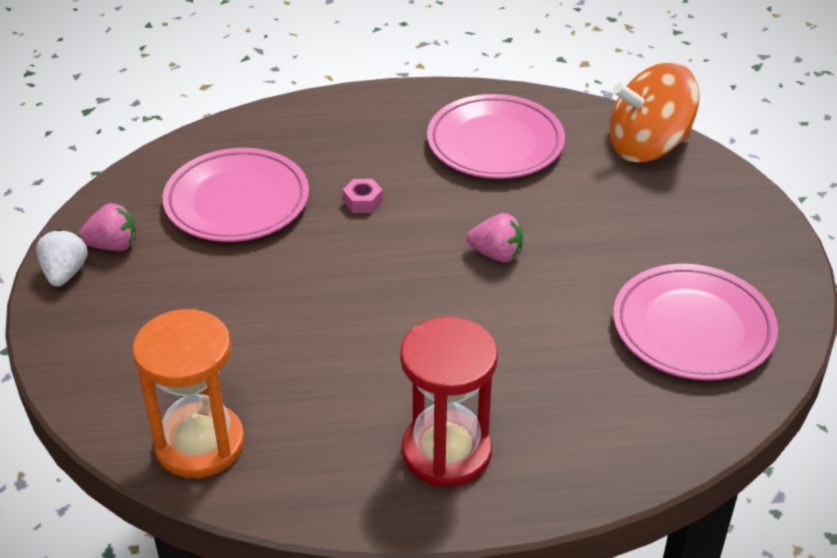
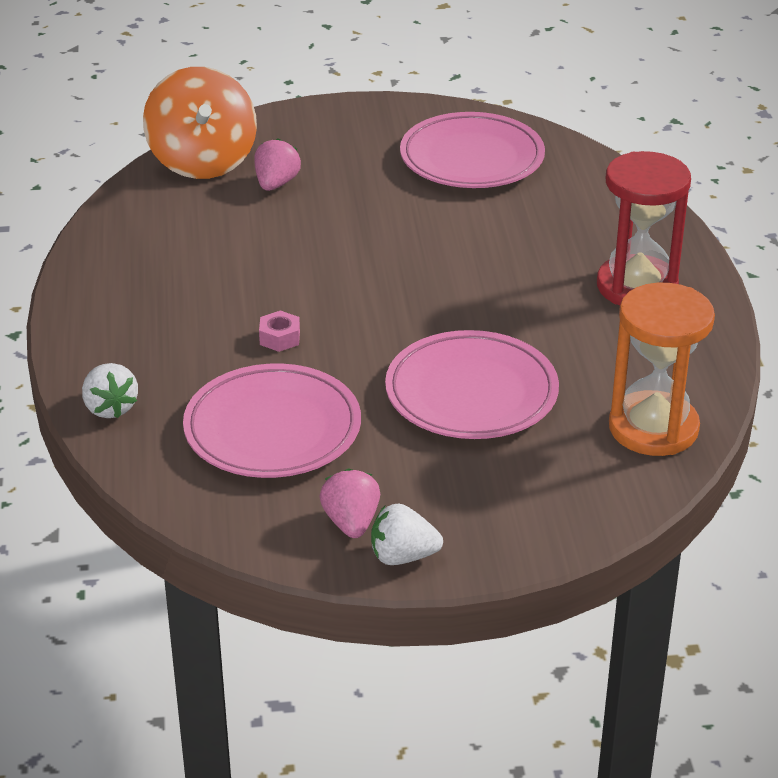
camera: 90 degrees left, 5 degrees down
(276, 121) = (110, 408): none -> white strawberry
(495, 143) = (183, 250): pink plate -> pink plate (471, 393)
(496, 254) = (371, 254): pink strawberry -> pink strawberry (276, 184)

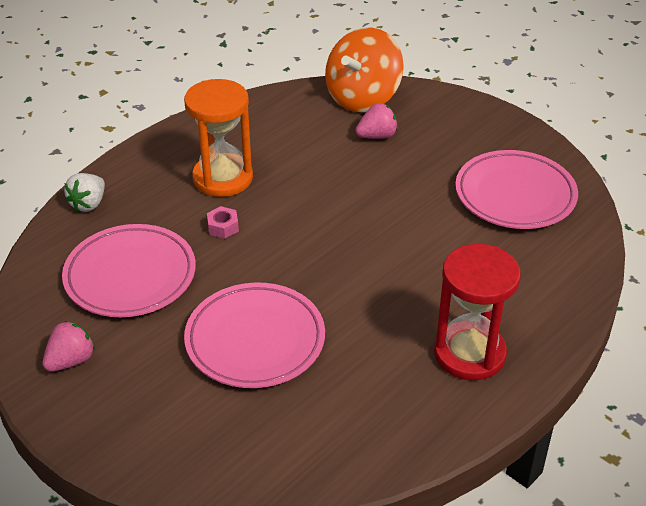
camera: 50 degrees right, 5 degrees up
(403, 556) = (57, 403): white strawberry -> none
(653, 428) = (312, 453): orange hourglass -> orange hourglass (223, 178)

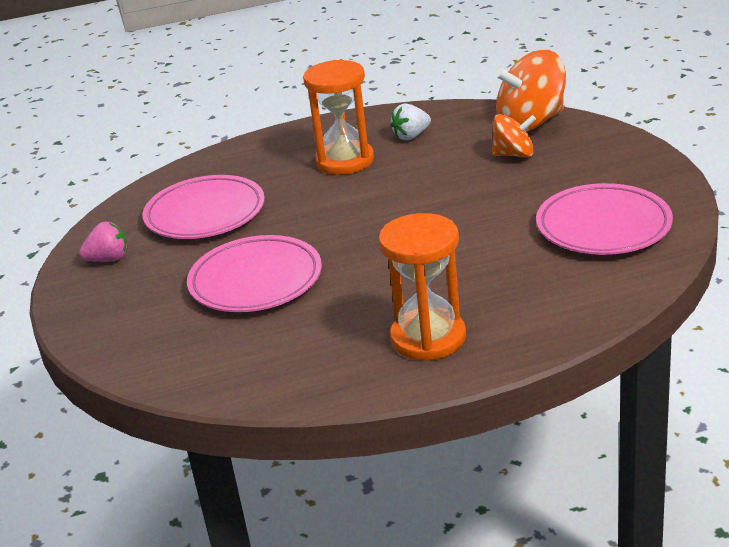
camera: 35 degrees right, 10 degrees down
(88, 204) = (222, 158): white strawberry -> white strawberry (411, 136)
(223, 227) = (310, 196): pink nut -> none
(377, 136) = (514, 154): pink strawberry -> orange spinning top
(469, 353) = (428, 338): red hourglass -> orange hourglass

